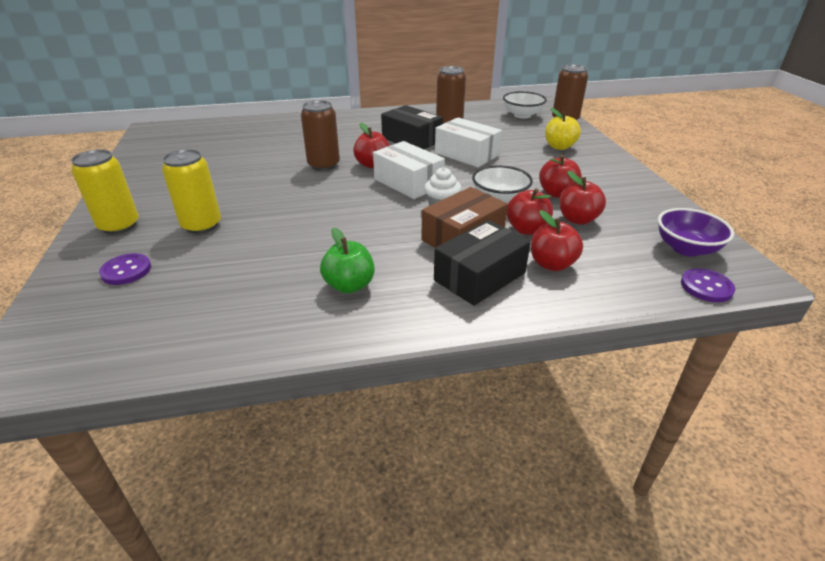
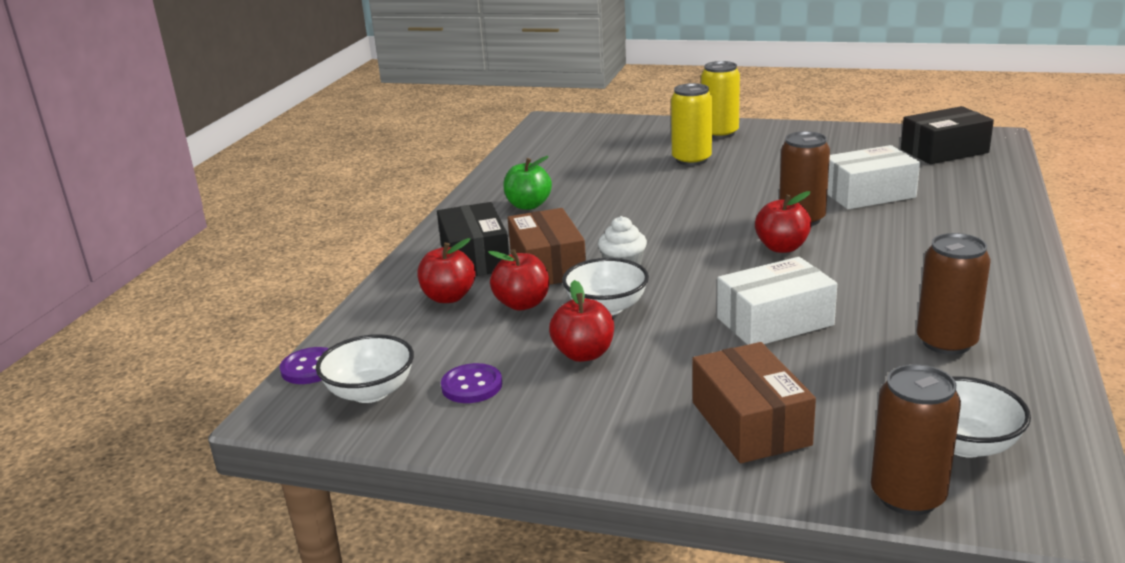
camera: 120 degrees right, 10 degrees down
(126, 270) = (638, 138): purple button -> purple button (472, 386)
(408, 182) = (706, 260): white box -> white box (868, 194)
(411, 140) = (865, 290): black box -> black box (944, 151)
(559, 147) = (750, 423): yellow apple -> brown box
(577, 219) = (507, 344): red apple -> none
(686, 248) = (370, 392): purple bowl -> white bowl

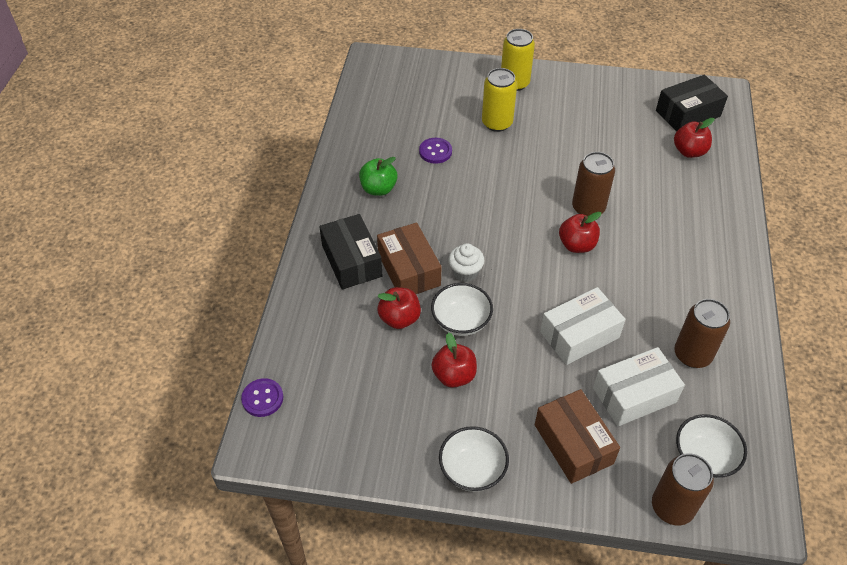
camera: 10 degrees left, 25 degrees up
(370, 392) = (314, 423): white bowl -> white bowl (472, 470)
(448, 297) = (343, 311): red apple -> red apple (689, 151)
(472, 386) = (383, 413): purple button -> purple button (435, 151)
(868, 194) = (634, 174): white box -> white box (634, 395)

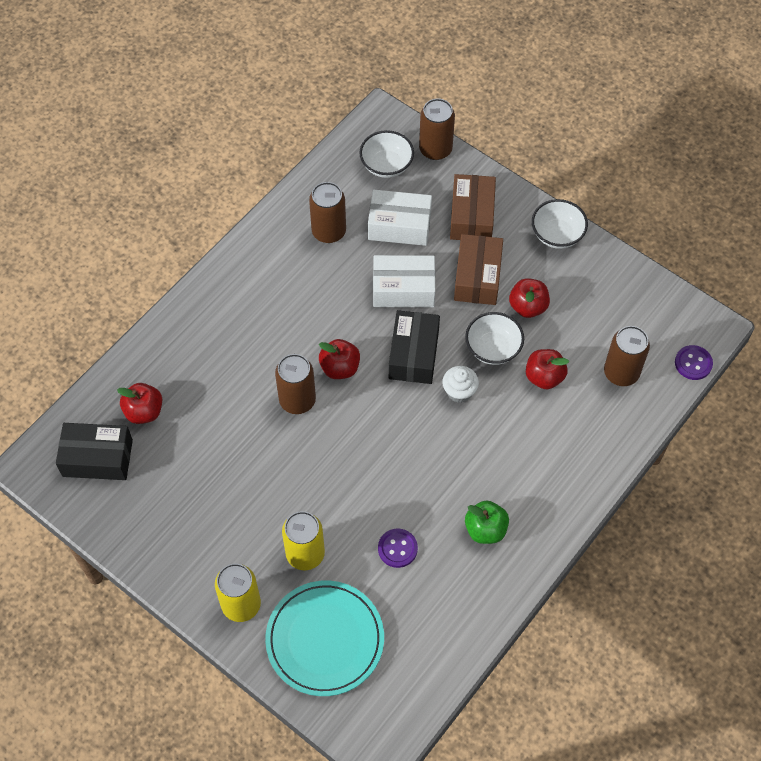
camera: 150 degrees left, 10 degrees up
(330, 356) = (621, 373): none -> brown can
(352, 261) = (556, 456): black box -> black box (413, 354)
(409, 270) = (509, 420): brown box -> brown box (477, 277)
(446, 88) = (325, 639): none -> turquoise plate

